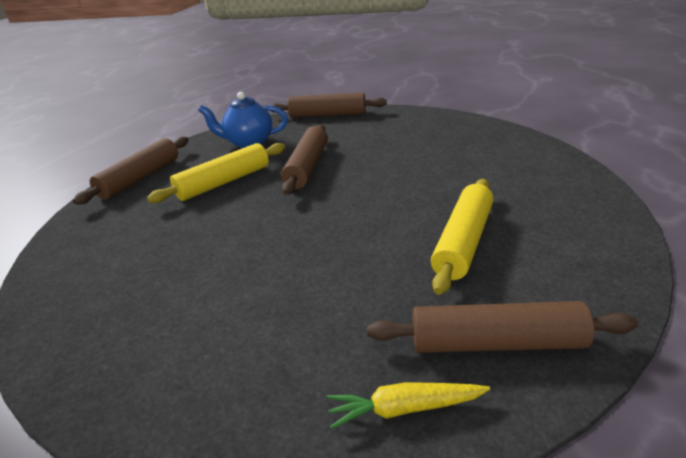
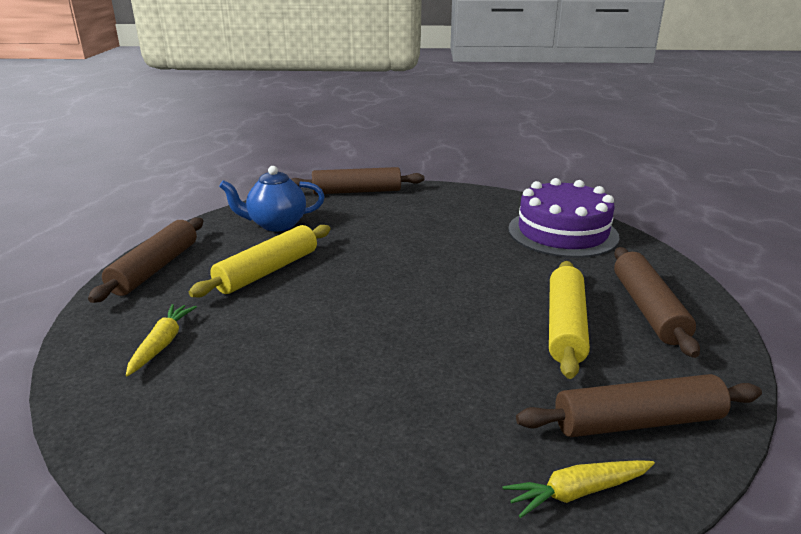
camera: 15 degrees left, 5 degrees down
(115, 240) = (162, 344): none -> yellow carrot
(307, 167) = (360, 251): brown rolling pin -> brown rolling pin (647, 309)
(499, 152) = (562, 232): none -> purple cake

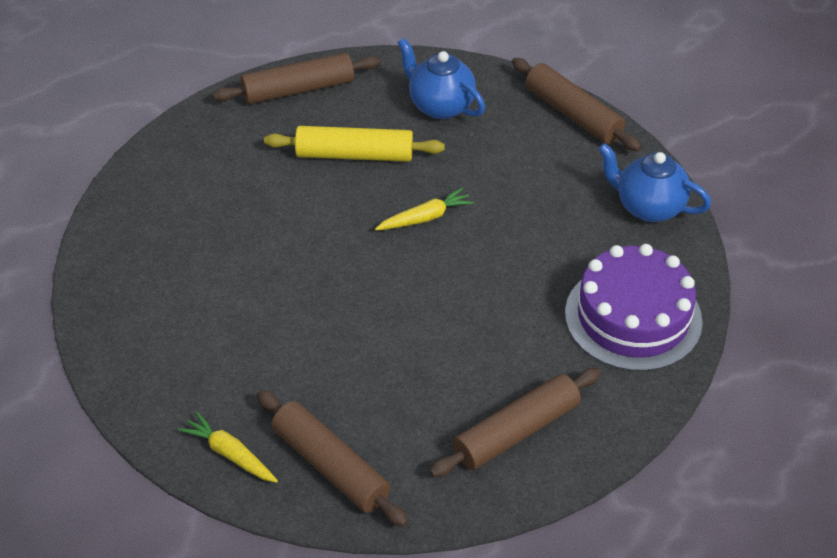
camera: 55 degrees right, 20 degrees up
(162, 344) = (212, 168): yellow carrot -> yellow carrot (425, 218)
(468, 198) = (648, 207): none -> blue teapot
(565, 326) = (433, 383): yellow rolling pin -> none

